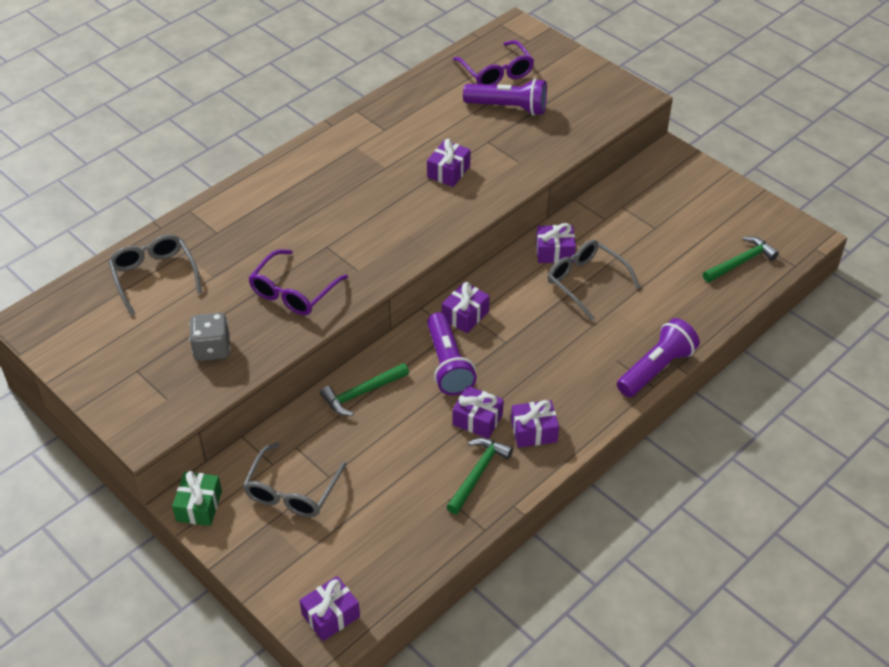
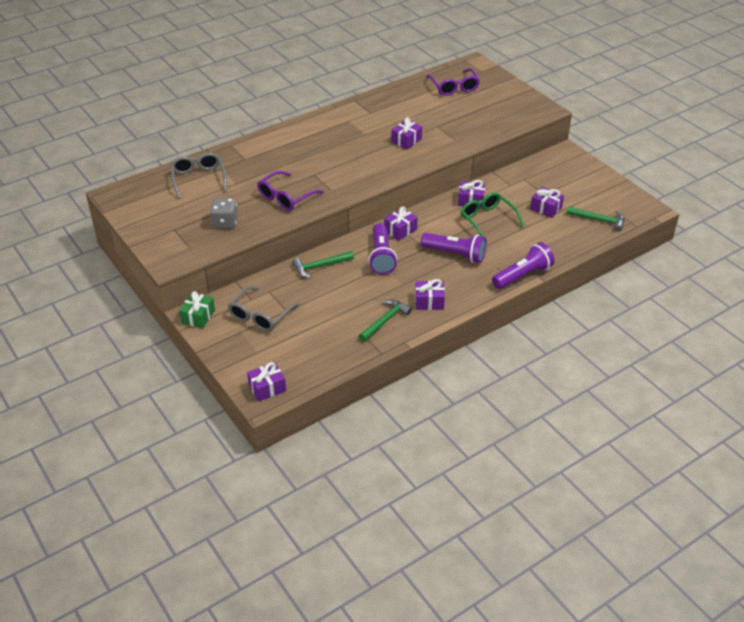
camera: 10 degrees right, 5 degrees down
(477, 420) = (393, 290): purple gift -> purple gift (546, 208)
(508, 107) = (456, 108): purple flashlight -> purple flashlight (455, 254)
(586, 282) = (487, 220): grey glasses -> green glasses
(741, 262) = (599, 220): green hammer -> green hammer turned 45 degrees clockwise

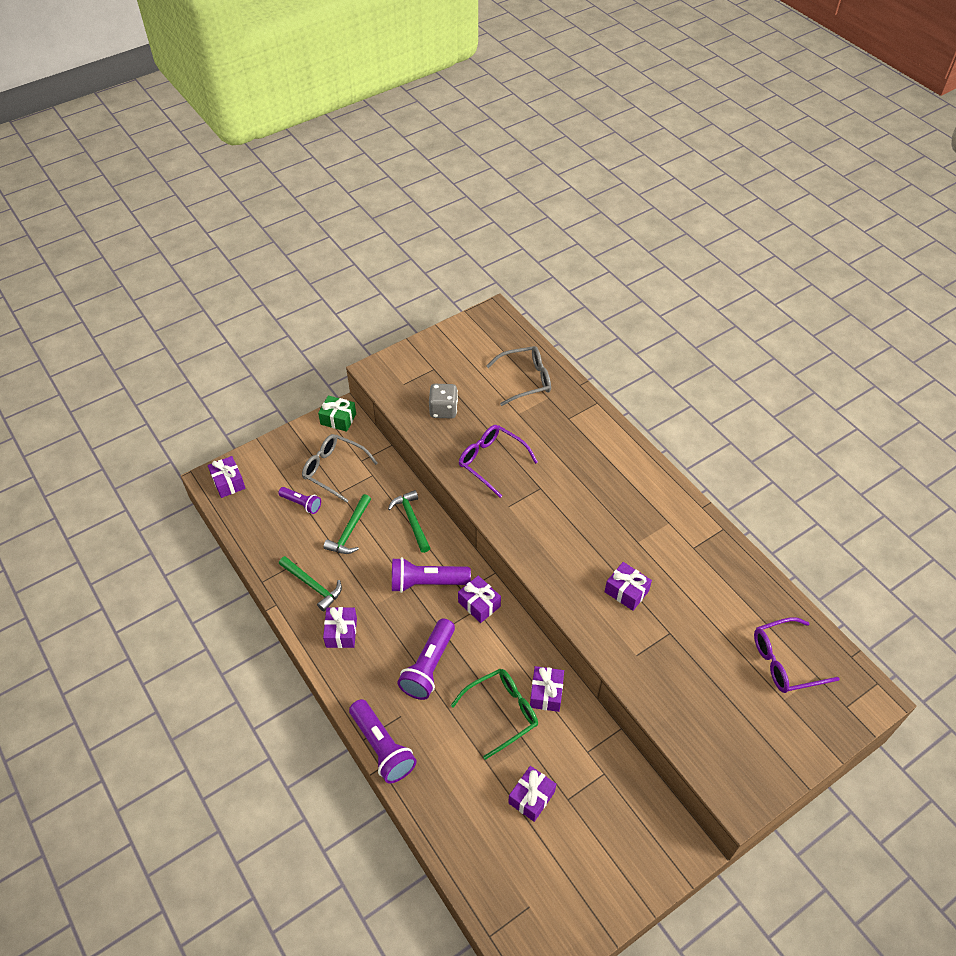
camera: 90 degrees right, 10 degrees up
(297, 334) = (301, 504): none -> purple flashlight
(599, 220) = (504, 875): green hammer -> green hammer (350, 531)

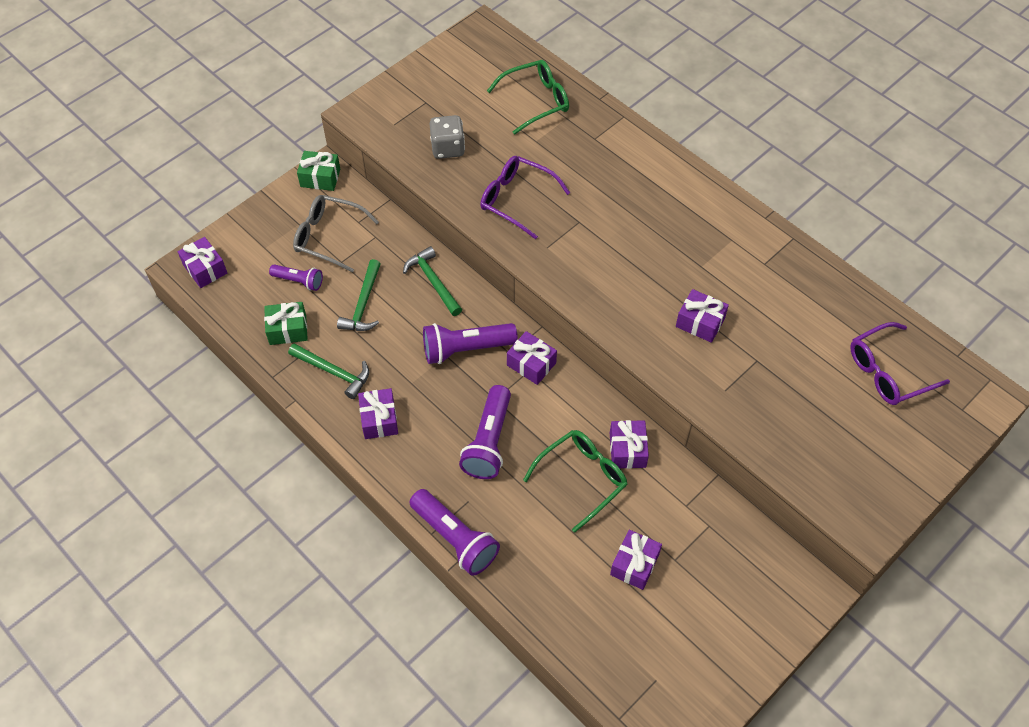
camera: 10 degrees left, 5 degrees up
(283, 543) = (288, 330): none -> green gift
(525, 380) = (536, 101): grey glasses -> green glasses

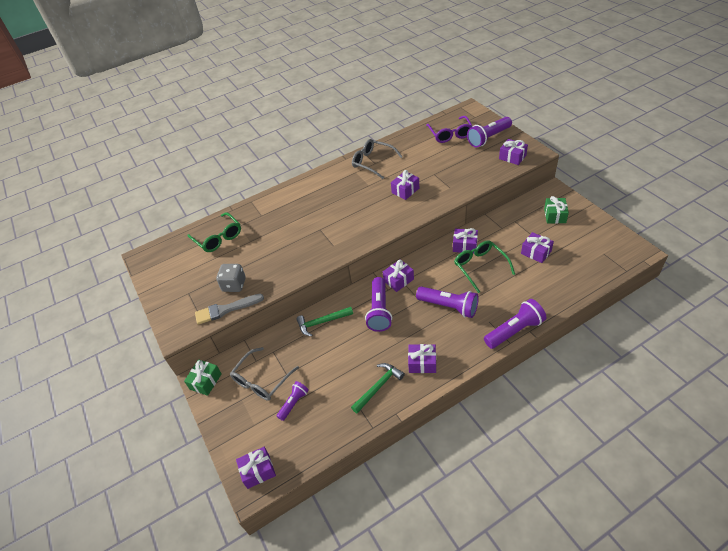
camera: 70 degrees left, 10 degrees down
(288, 330) = (334, 414): green gift -> green gift (555, 215)
(363, 304) = (327, 364): green hammer -> none
(403, 153) = (226, 309): none -> grey brush
(517, 200) = (292, 255): purple glasses -> none
(536, 101) = (218, 238): green glasses -> green glasses turned 150 degrees clockwise
(765, 260) = (373, 162): none -> grey glasses
(843, 487) = (512, 157): none -> purple gift
(894, 440) = (488, 138): none -> purple flashlight

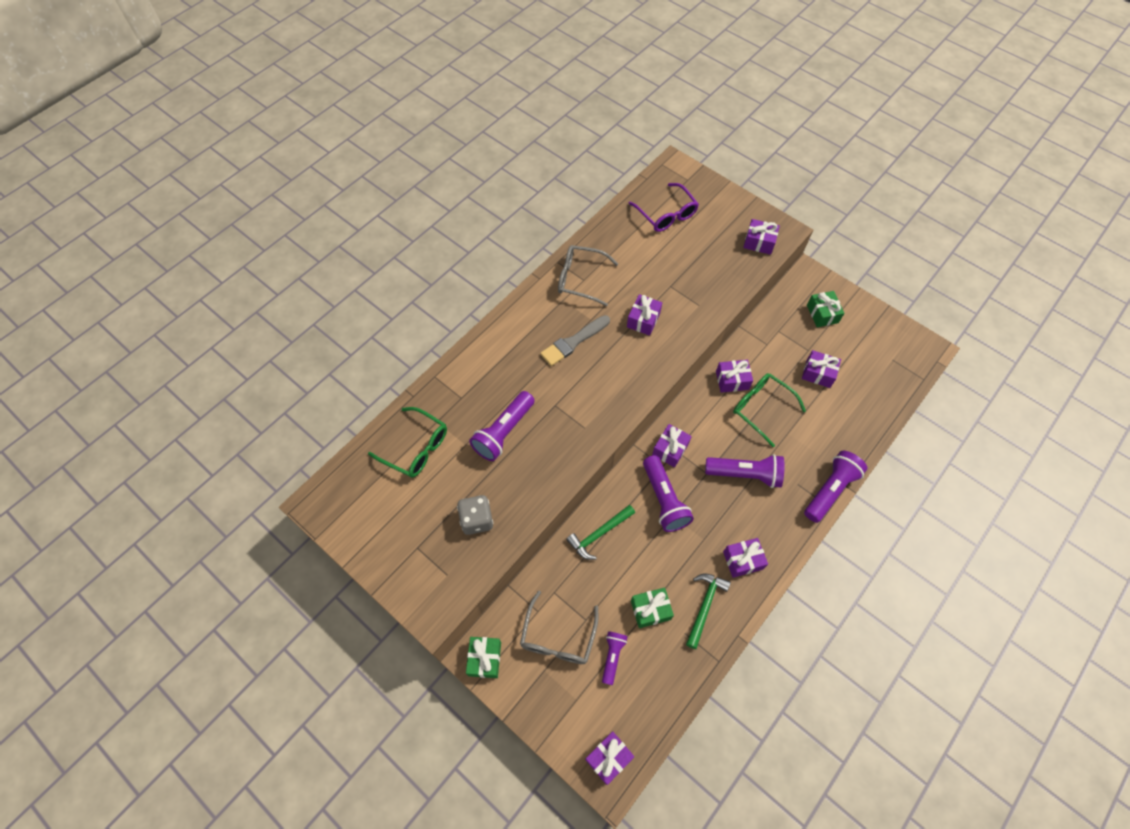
camera: 25 degrees left, 15 degrees up
(226, 309) = (484, 560): grey brush -> grey brush (573, 342)
(336, 379) = (650, 610): none -> green gift
(488, 138) = (718, 214): purple flashlight -> purple flashlight (504, 432)

